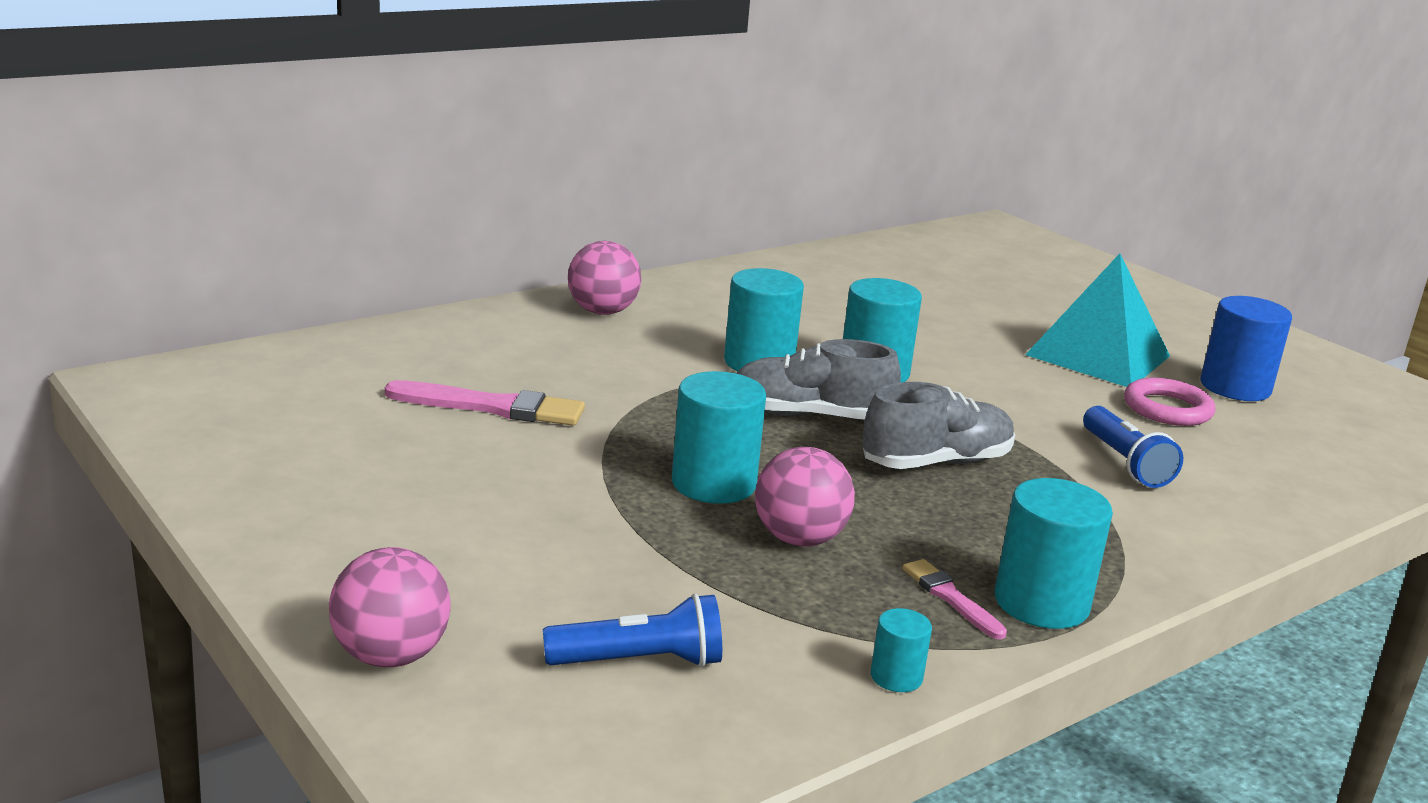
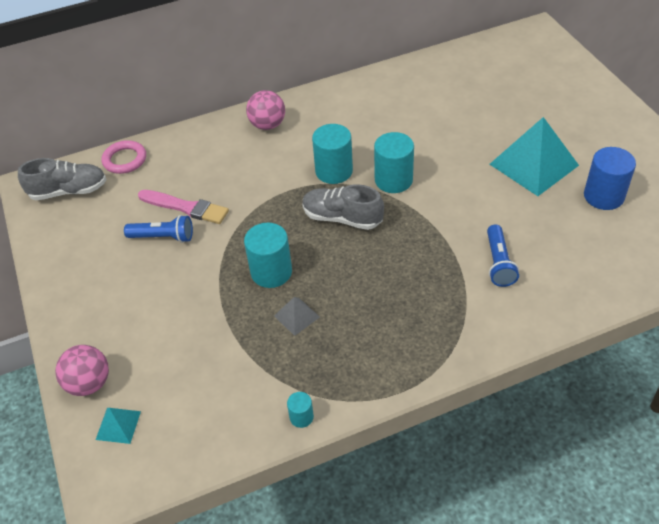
camera: 20 degrees right, 25 degrees up
(491, 717) = (118, 425): none -> turquoise pyramid
(639, 661) = (191, 396): blue flashlight -> blue flashlight (163, 237)
(799, 539) = (296, 316): pink ball -> grey pyramid
(936, 463) = (393, 259): grey shoe -> grey shoe (69, 191)
(951, 598) = (352, 364): pink brush -> none
(1041, 603) = (396, 372): turquoise cylinder -> none
(1167, 409) = (549, 216): pink ring -> pink ring (125, 160)

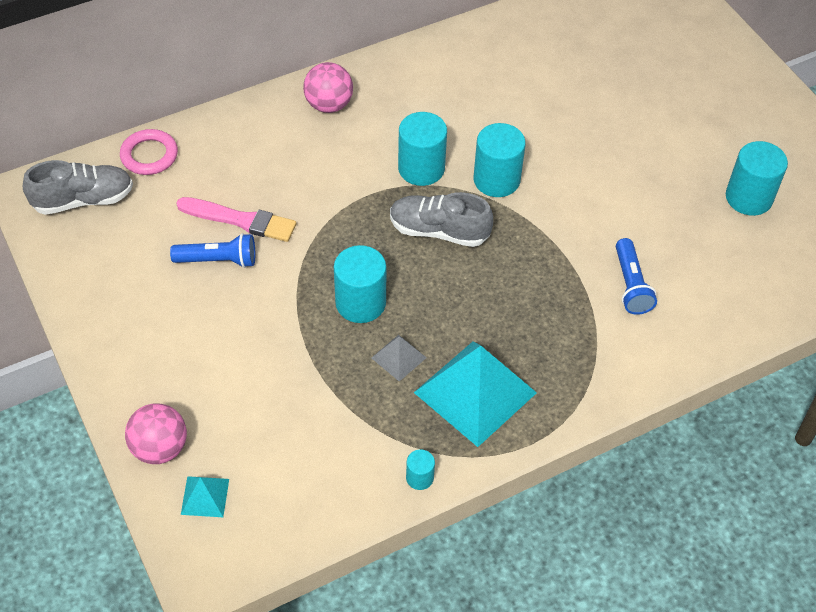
camera: 10 degrees left, 5 degrees up
(533, 164) = (664, 157): turquoise pyramid -> turquoise pyramid (475, 392)
(603, 196) = (748, 198): blue cylinder -> turquoise cylinder

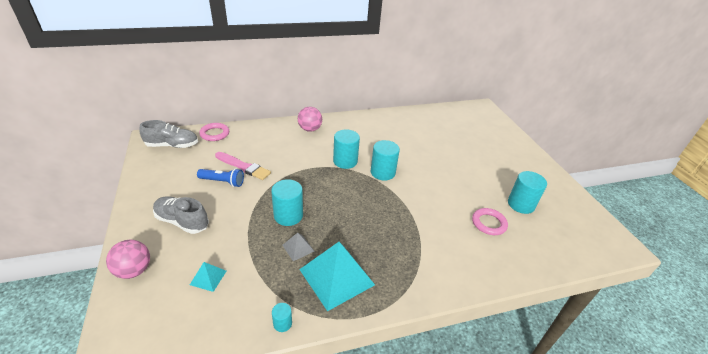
camera: 10 degrees right, 15 degrees down
(205, 496) = (142, 306): turquoise pyramid -> turquoise pyramid (208, 277)
(439, 231) = (344, 189): grey shoe -> grey shoe (182, 221)
(630, 285) = (446, 235): blue flashlight -> none
(697, 247) = (488, 223): none -> pink ring

